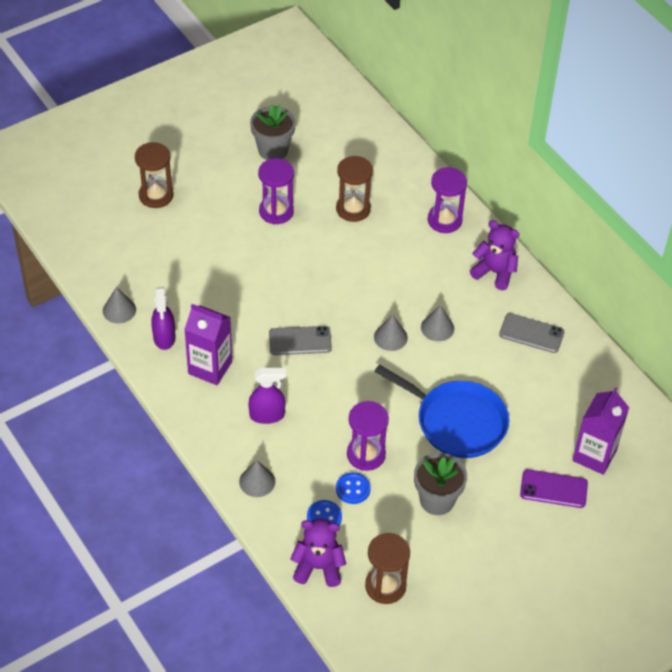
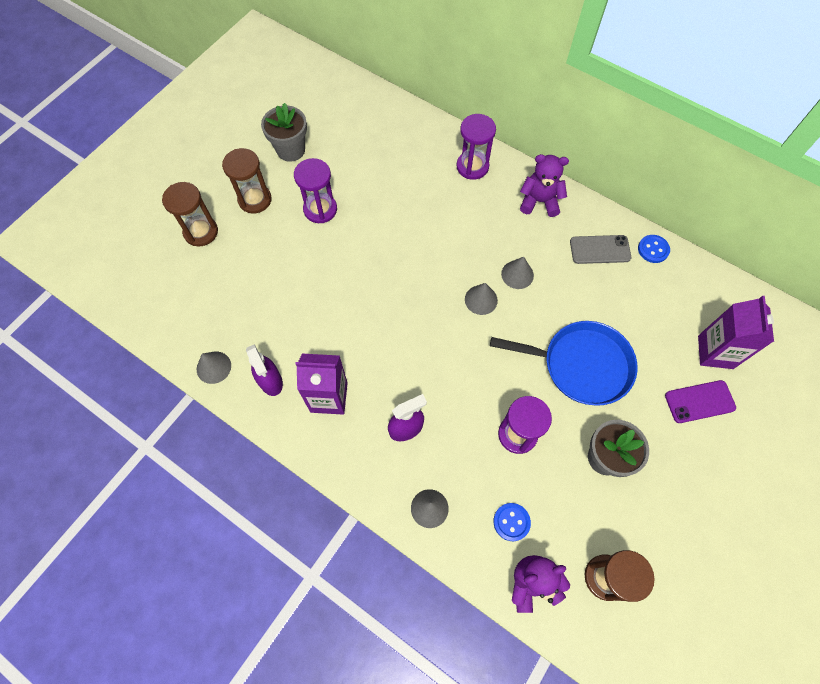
camera: 20 degrees left, 15 degrees up
(300, 341) = (401, 335): grey phone -> none
(353, 209) = (388, 183): brown hourglass -> brown hourglass (255, 200)
(353, 489) = (523, 478): blue button -> blue button (653, 249)

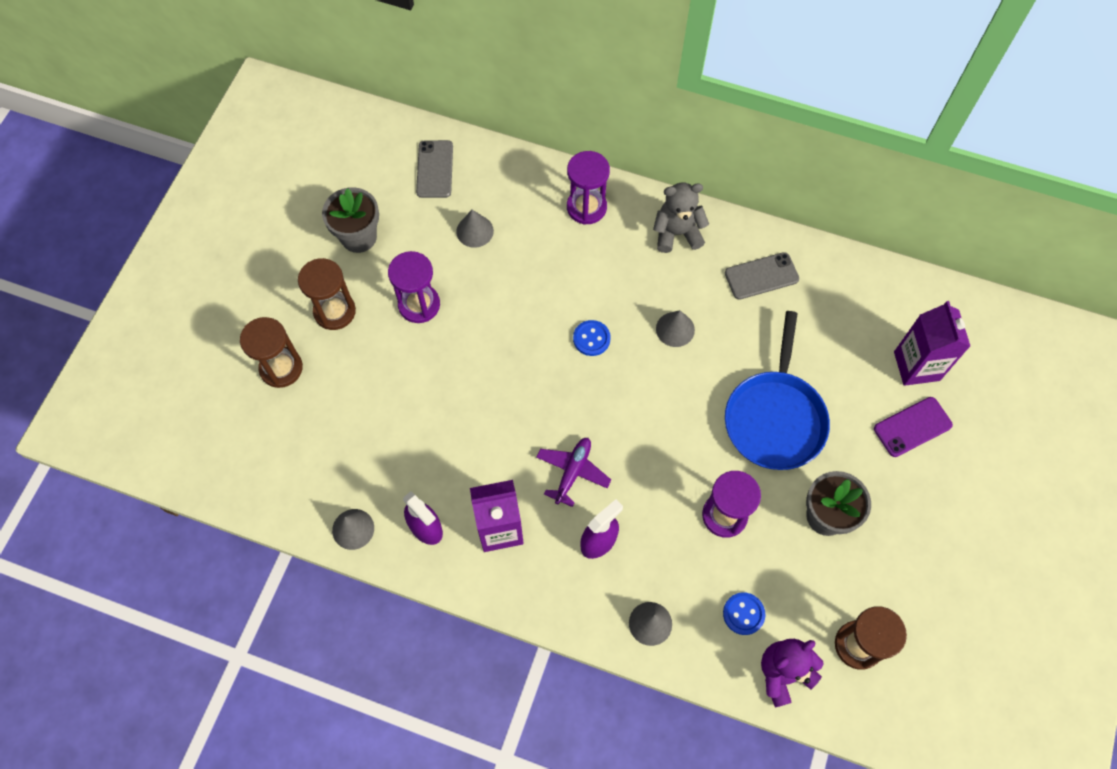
camera: 15 degrees left, 0 degrees up
(363, 114) = (434, 169): none -> grey phone
(401, 367) = (572, 472): none -> purple plane
(481, 300) = (641, 370): grey cone -> grey cone (475, 231)
(539, 201) = (677, 233): purple teddy bear -> grey teddy bear
(581, 365) = (775, 418): blue pan -> blue pan turned 105 degrees clockwise
(653, 249) = (821, 261): blue button -> blue button (591, 339)

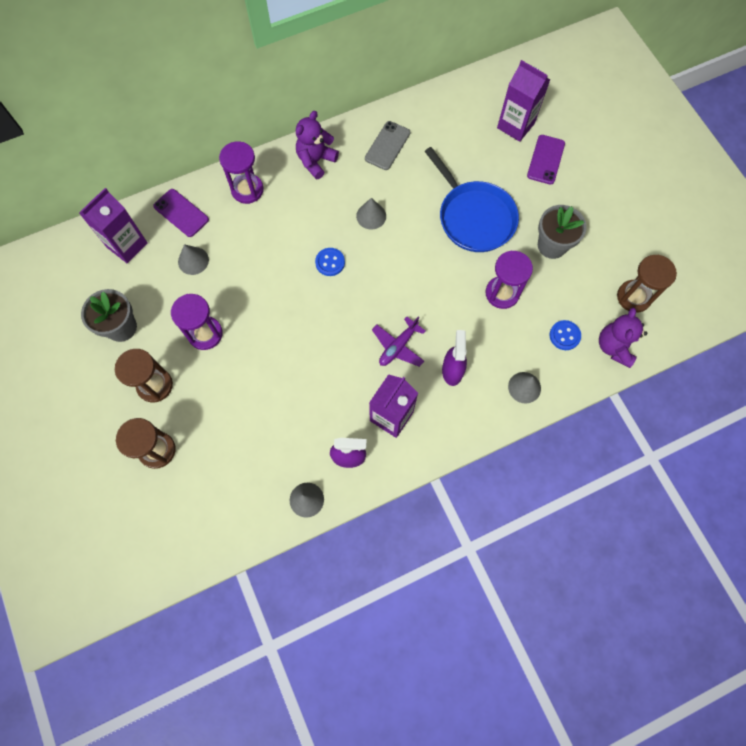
camera: 45 degrees left, 5 degrees up
(434, 169) = (127, 245): grey phone -> purple carton
(507, 179) = (181, 213): none -> purple phone
(572, 472) = (398, 346): purple plane -> purple plane turned 120 degrees counterclockwise
(677, 233) = (316, 161): grey teddy bear -> purple teddy bear

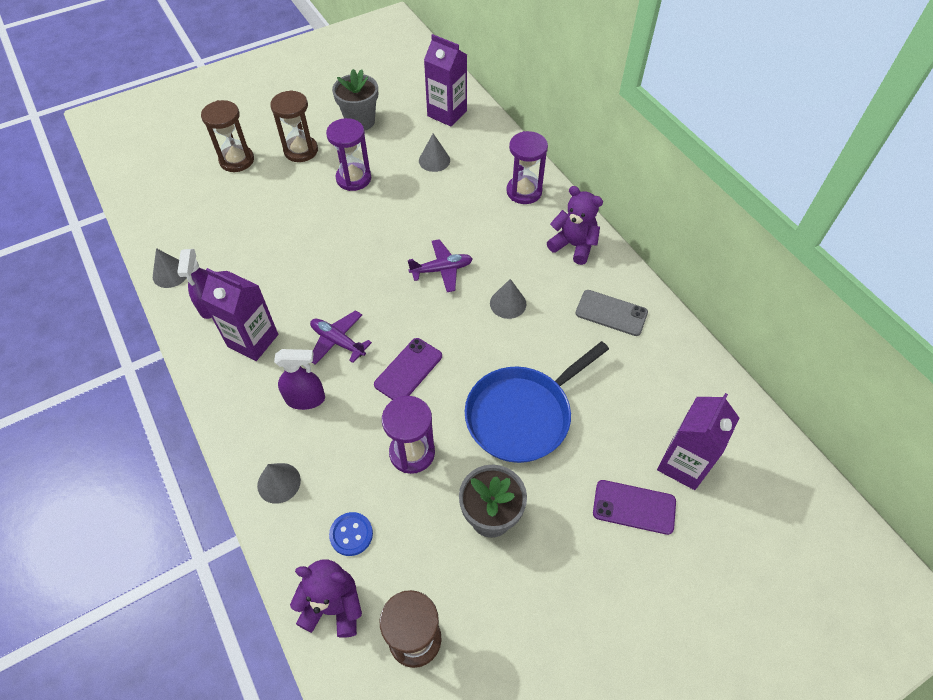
camera: 85 degrees right, 15 degrees down
(181, 213) = (487, 145): purple phone -> purple phone (408, 370)
(330, 262) = (442, 270): blue button -> purple plane

